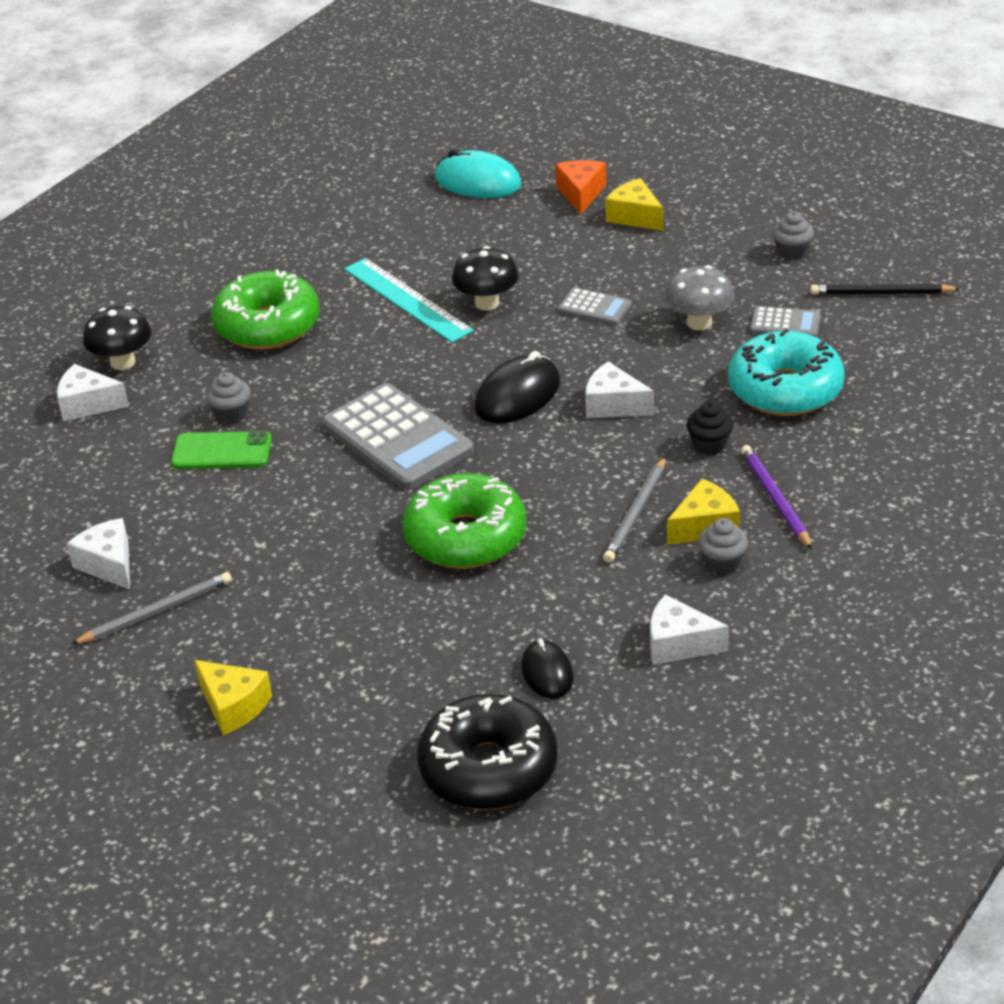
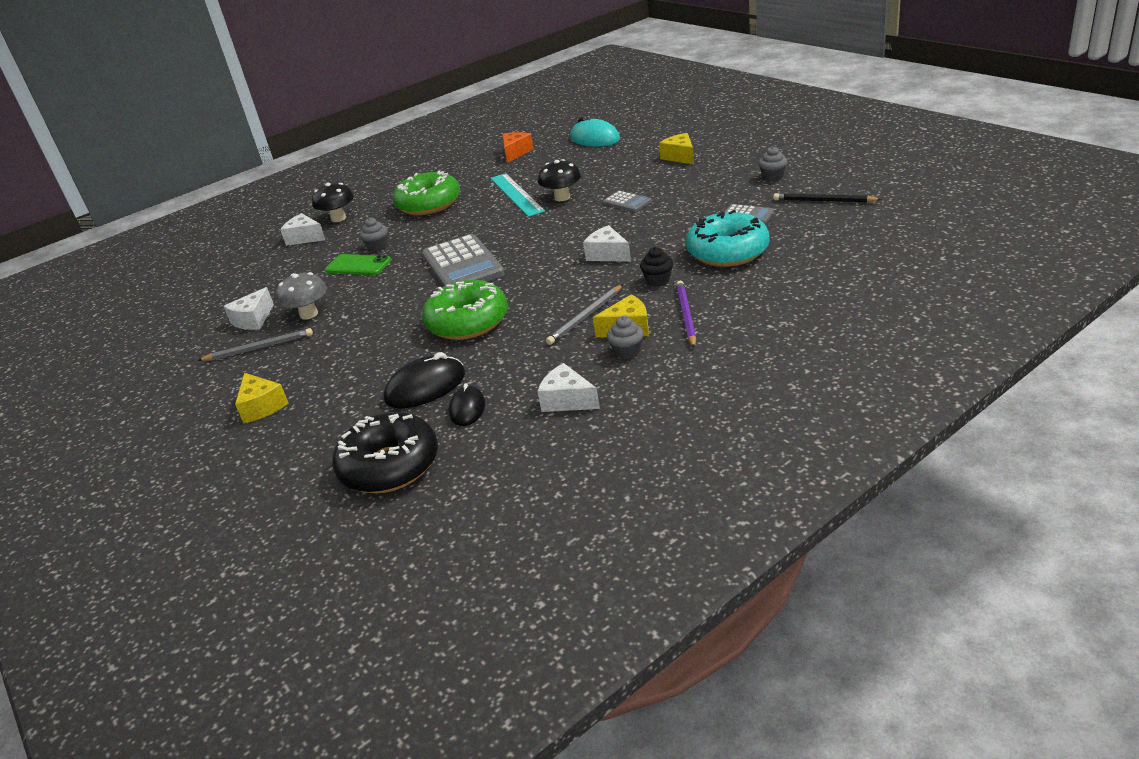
camera: 20 degrees right, 5 degrees down
(109, 564) = (253, 320): white cheese -> white cheese turned 135 degrees counterclockwise
(518, 395) = (550, 246): black mouse -> black mouse (425, 387)
(581, 194) = (653, 145): orange cheese -> orange cheese (516, 153)
(699, 322) = (690, 212): grey mushroom -> grey mushroom (309, 314)

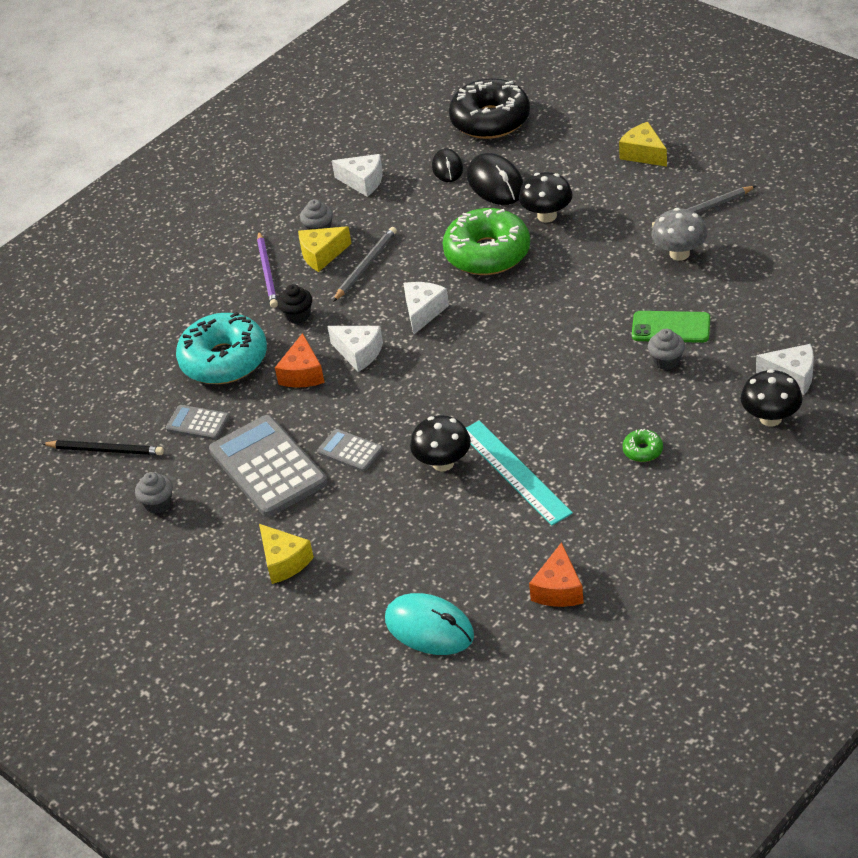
camera: 170 degrees right, 10 degrees up
(253, 320) = (743, 243): white cheese -> white cheese (423, 312)
(395, 351) = (547, 216): none -> black mushroom
(425, 387) = (495, 183): black mouse -> black mouse turned 75 degrees counterclockwise
(429, 204) = (642, 450): green donut -> green donut, size x0.41
(462, 265) = (531, 332): grey calculator -> grey calculator (268, 467)
(658, 242) = (302, 373): none -> orange cheese

